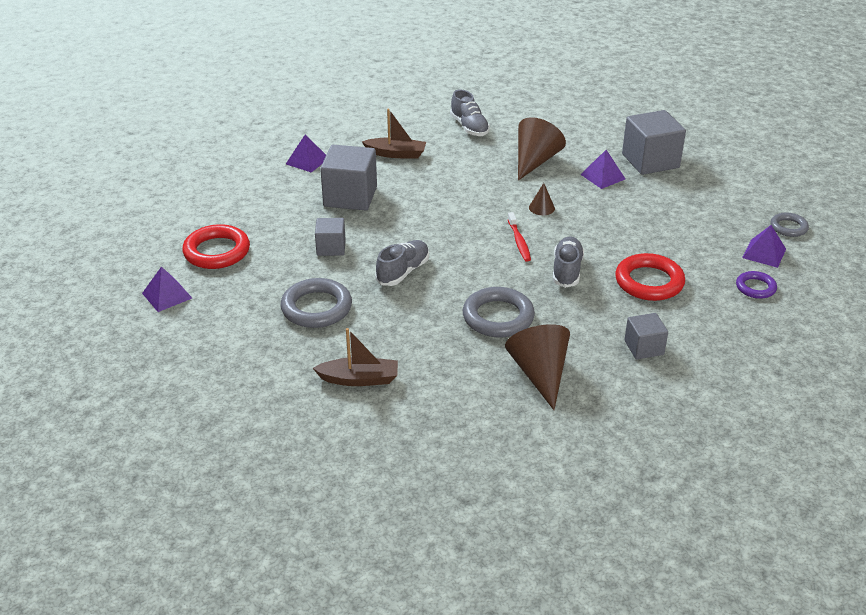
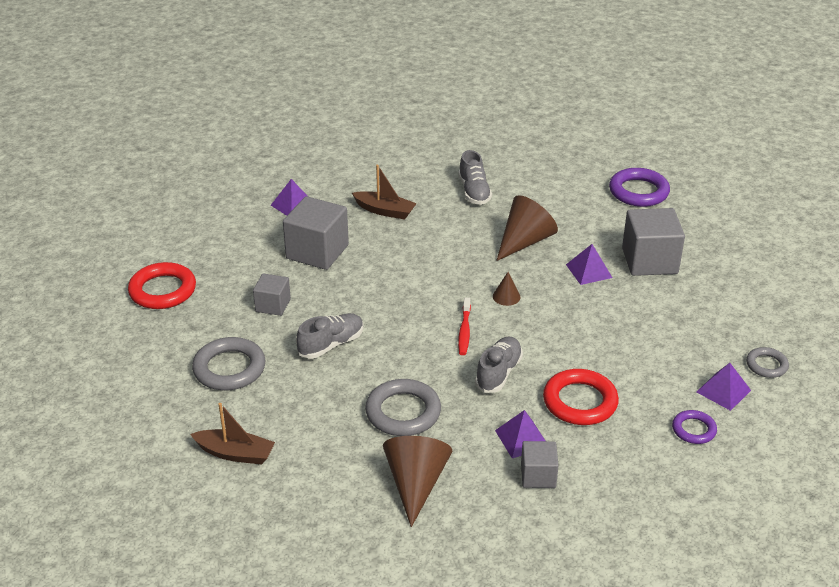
camera: 15 degrees right, 0 degrees up
(167, 295) = (96, 329): purple pyramid -> purple pyramid (522, 438)
(613, 108) = (638, 192): none -> purple ring

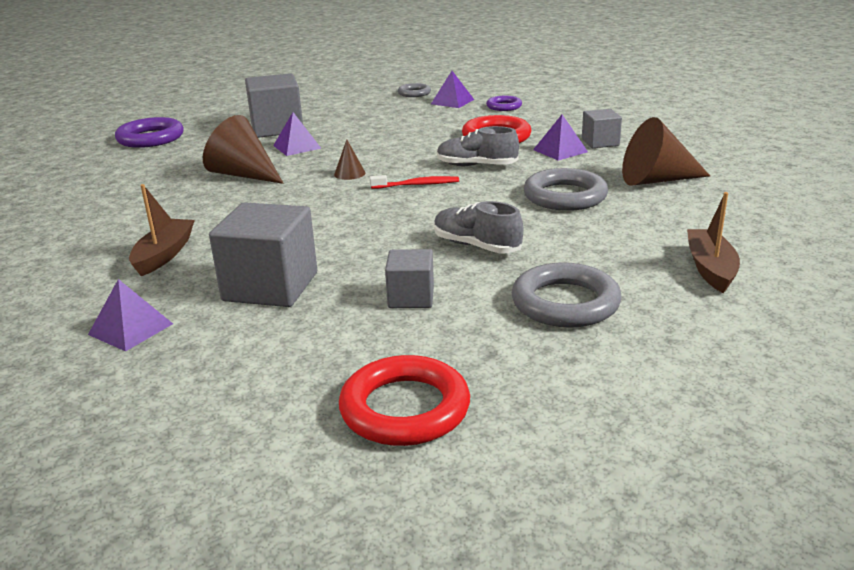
camera: 100 degrees left, 10 degrees down
(474, 192) = (128, 208): grey shoe -> none

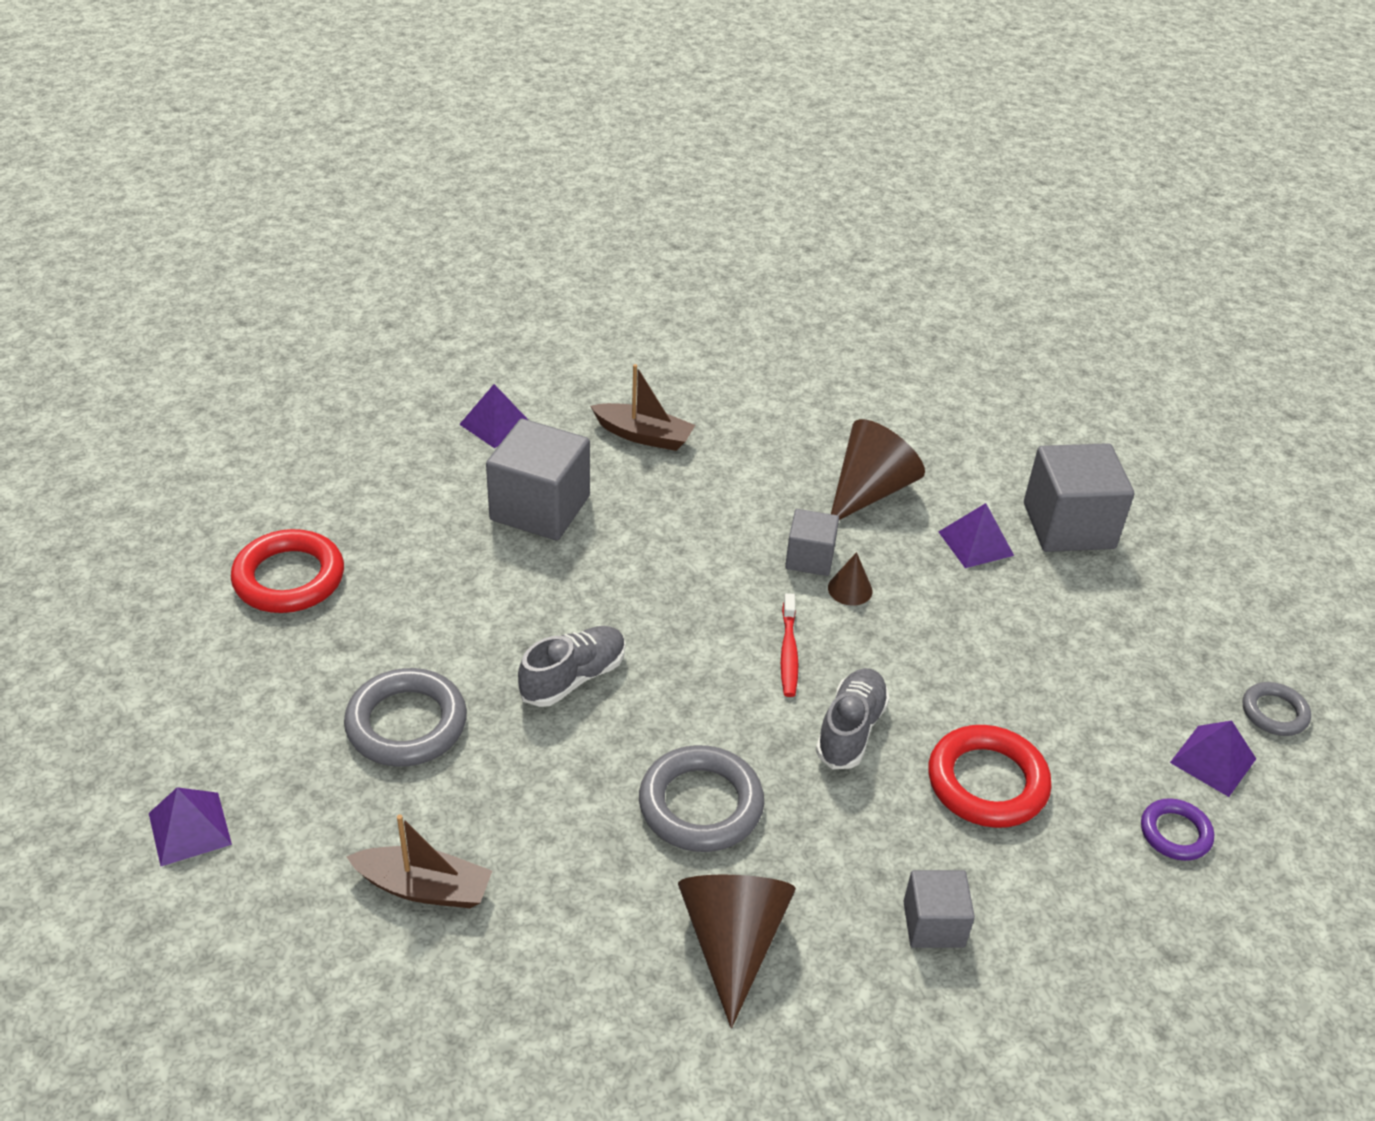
camera: 95 degrees right, 15 degrees up
(150, 138) = (1037, 405): purple ring -> none
(411, 297) = (473, 605): grey cube -> grey cube (809, 558)
(560, 151) = (900, 853): purple pyramid -> purple pyramid (189, 829)

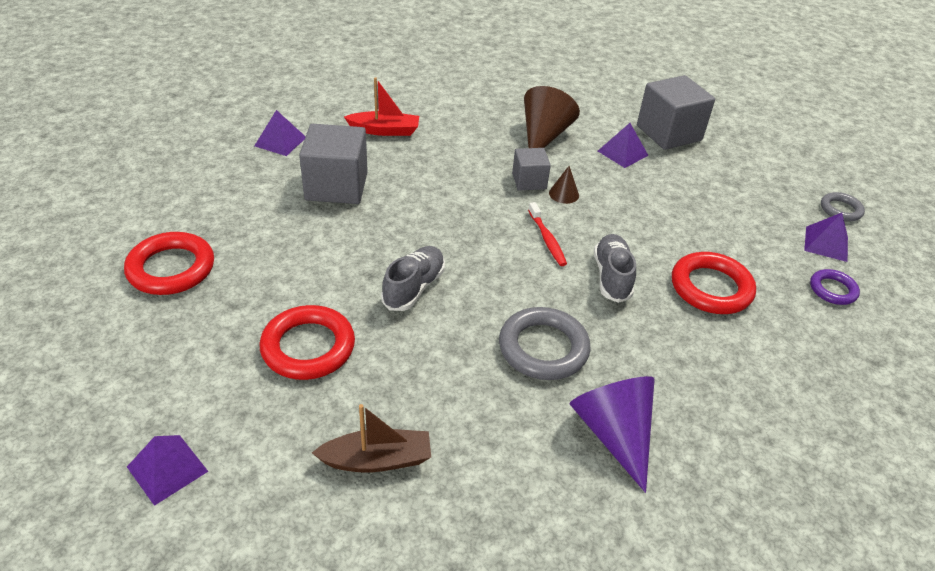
camera: 20 degrees left, 0 degrees up
(406, 724) = (308, 347): grey ring -> red ring
(644, 436) = (385, 130): brown boat -> red boat
(732, 942) = (613, 433): brown cone -> purple cone
(933, 924) = (731, 383): grey cube -> none

